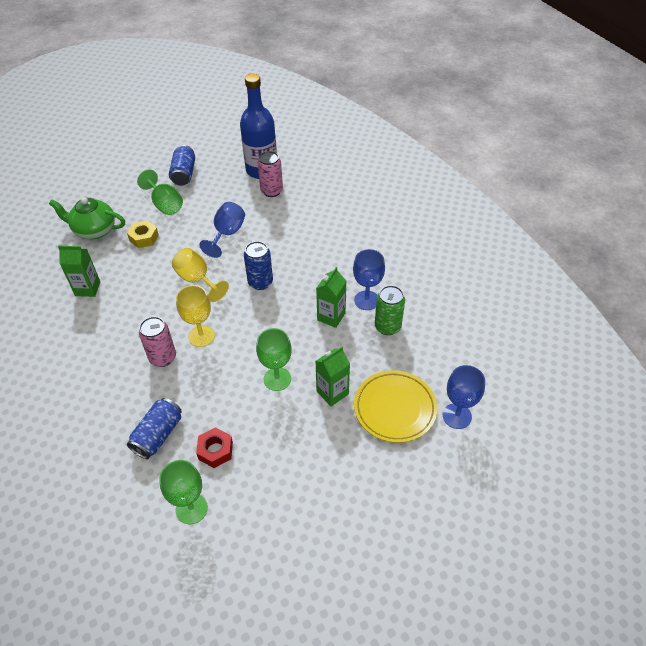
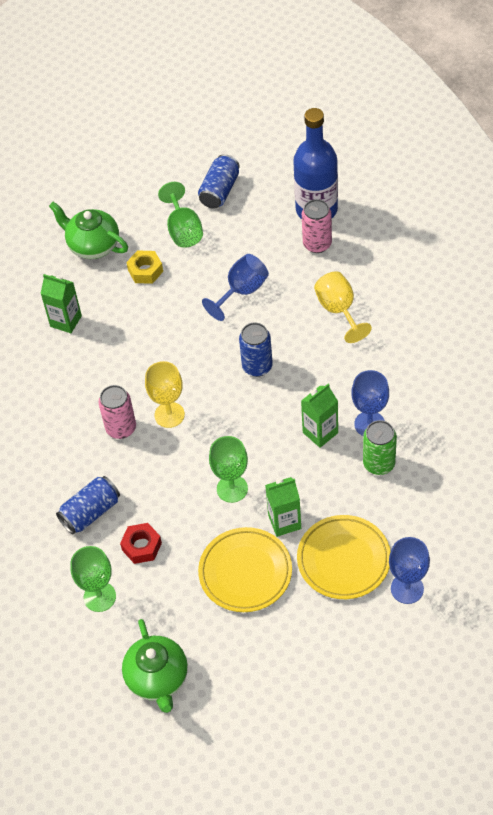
camera: 25 degrees right, 5 degrees up
(197, 280) = (188, 343): yellow goblet -> yellow goblet (339, 310)
(275, 569) = (158, 679): none -> green teapot
(316, 444) = (245, 572): none -> yellow plate

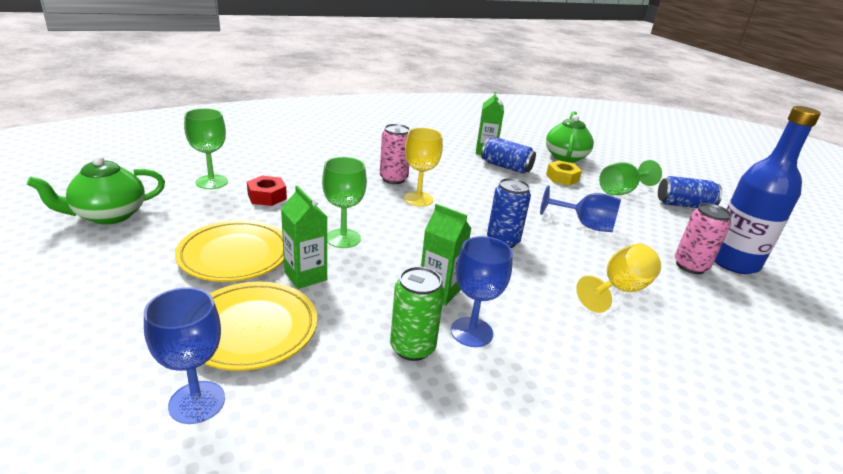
camera: 65 degrees right, 25 degrees down
(90, 512) = (302, 172): blue can -> blue can (506, 167)

